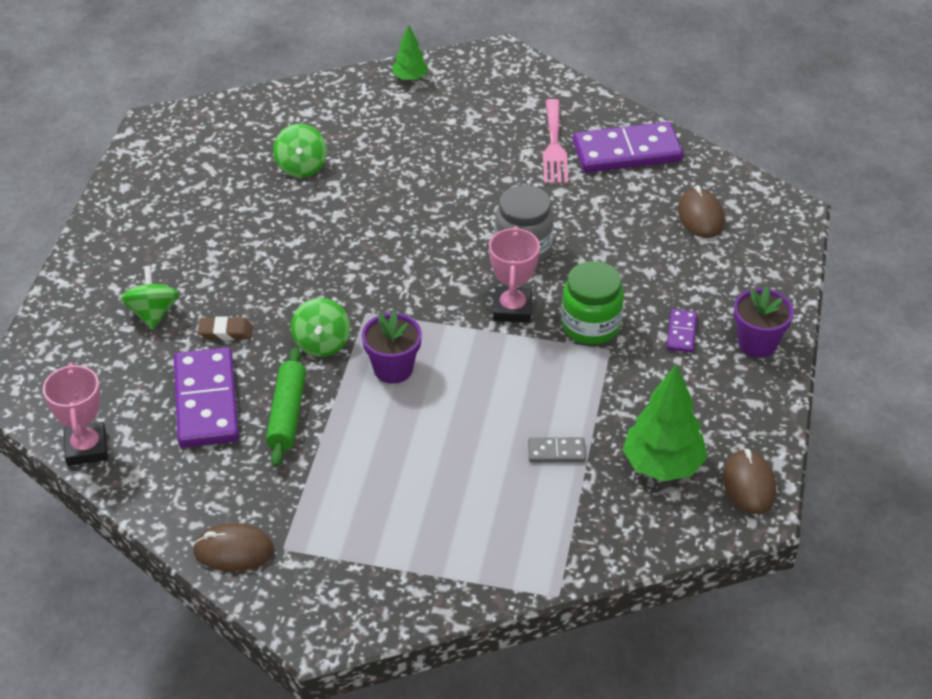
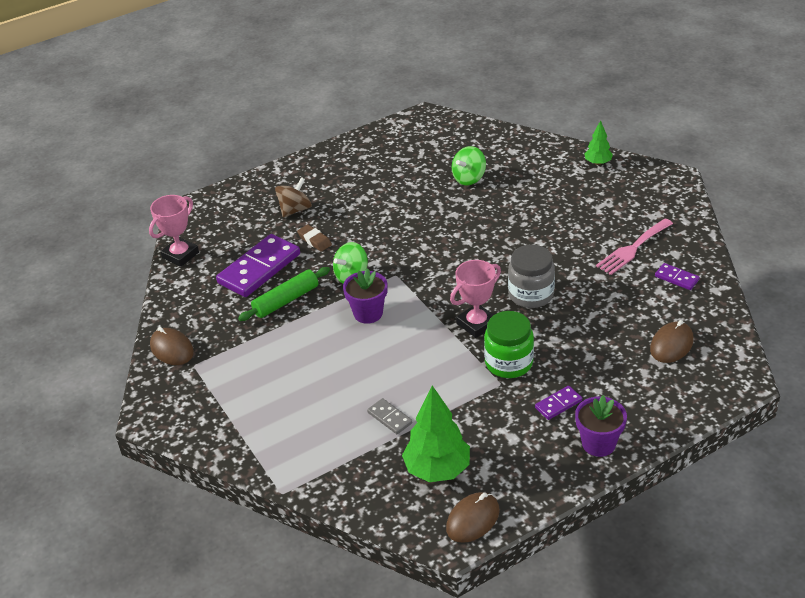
camera: 50 degrees right, 5 degrees down
(153, 313) = (295, 210): green spinning top -> brown spinning top
(627, 152) = (676, 278): purple domino -> purple domino, size x0.47

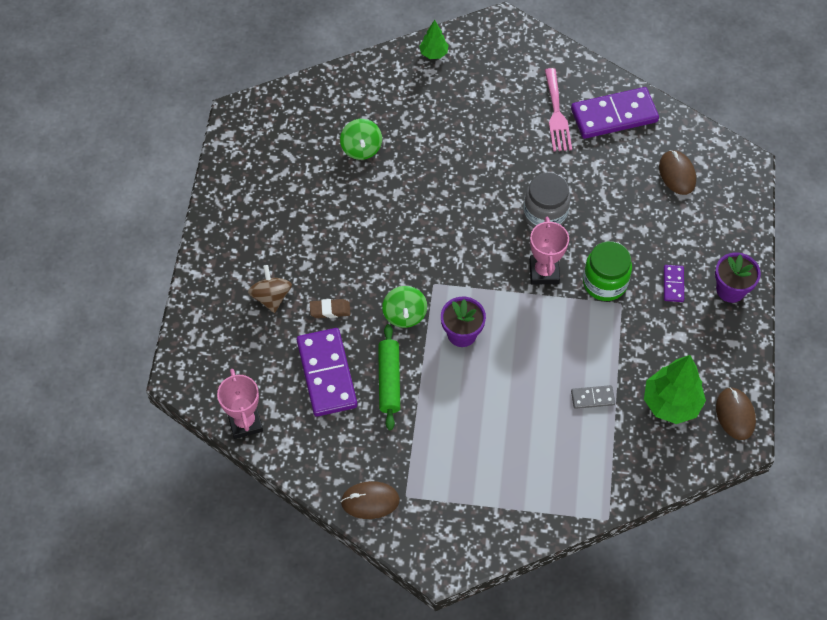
camera: 55 degrees left, 20 degrees up
(676, 278) = (614, 115): purple domino -> purple domino, size x2.14

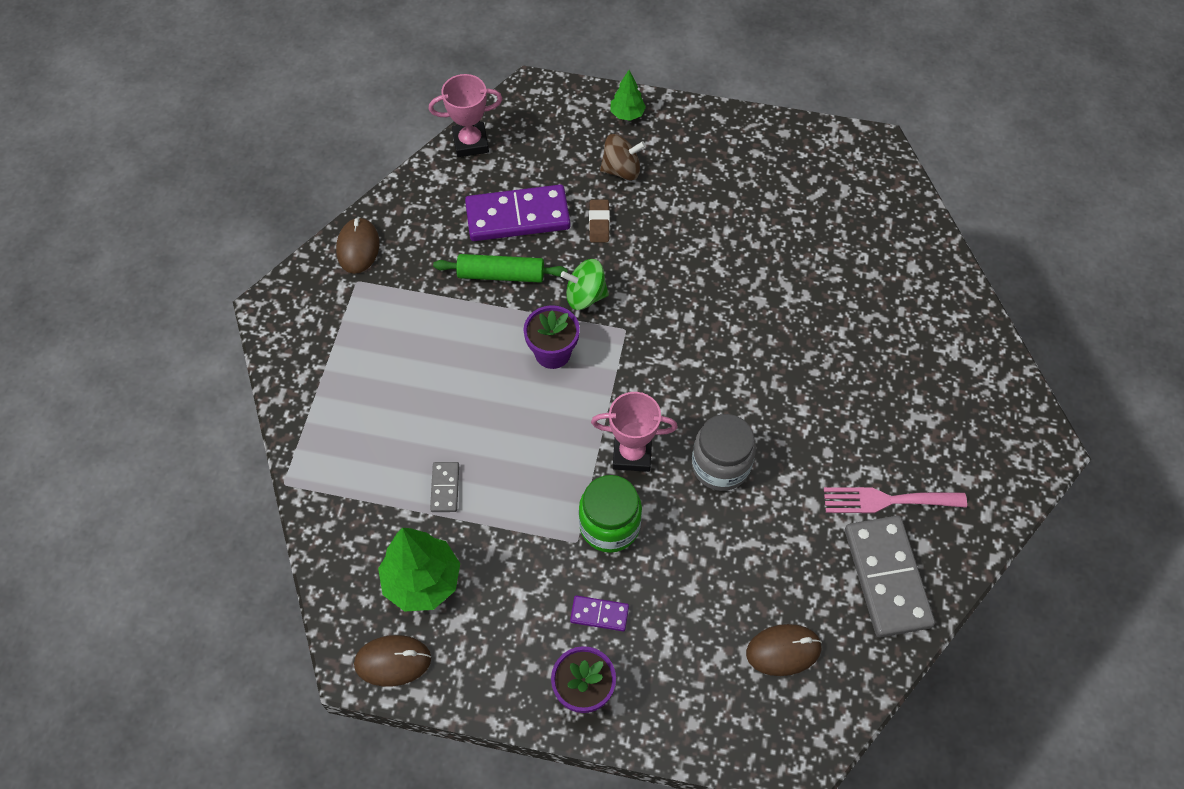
camera: 95 degrees right, 0 degrees up
(361, 148) = (827, 267): green spinning top -> none
(433, 53) = (984, 358): green tree -> green tree (627, 114)
(614, 115) = (887, 577): purple domino -> grey domino

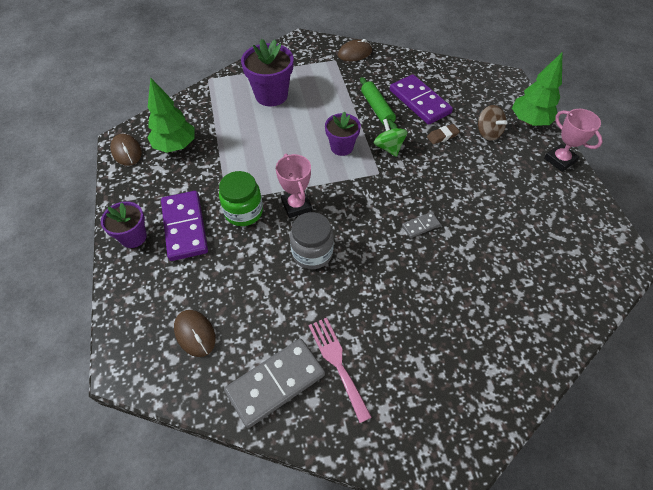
camera: 65 degrees right, 5 degrees down
(385, 403) = (271, 95): none -> purple flower pot
(445, 488) = (233, 134): grey domino -> grey domino (420, 226)
(470, 143) = (451, 67): pink trophy -> pink trophy (560, 160)
(599, 614) = (184, 227): purple domino -> purple domino, size x2.14
(627, 114) = (529, 121): green tree -> green tree, size x1.83

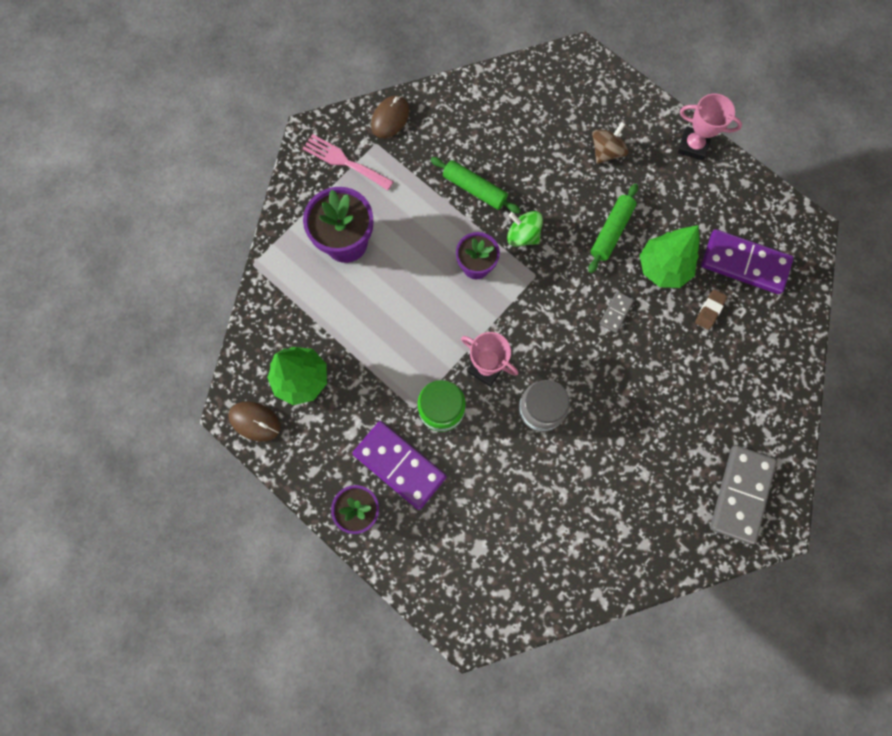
camera: 35 degrees left, 20 degrees up
(195, 334) = (503, 559): brown mouse -> none
(276, 383) = (604, 551): grey domino -> grey domino (741, 494)
(337, 363) = (639, 498): pink fork -> pink fork (344, 161)
(419, 102) = (511, 150): purple domino -> purple domino (744, 263)
(442, 136) = (565, 185): brown eraser -> brown eraser (709, 310)
(456, 177) = (611, 231): none -> green rolling pin
(488, 133) = (606, 151): brown spinning top -> brown spinning top turned 75 degrees counterclockwise
(529, 121) = (637, 109): green tree -> green tree (662, 268)

